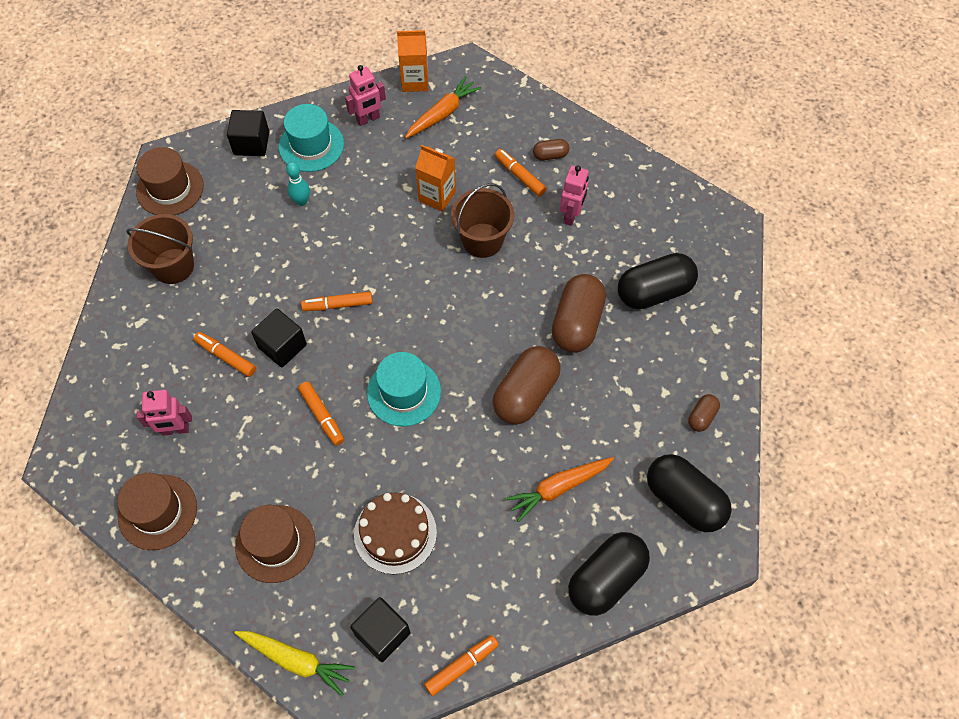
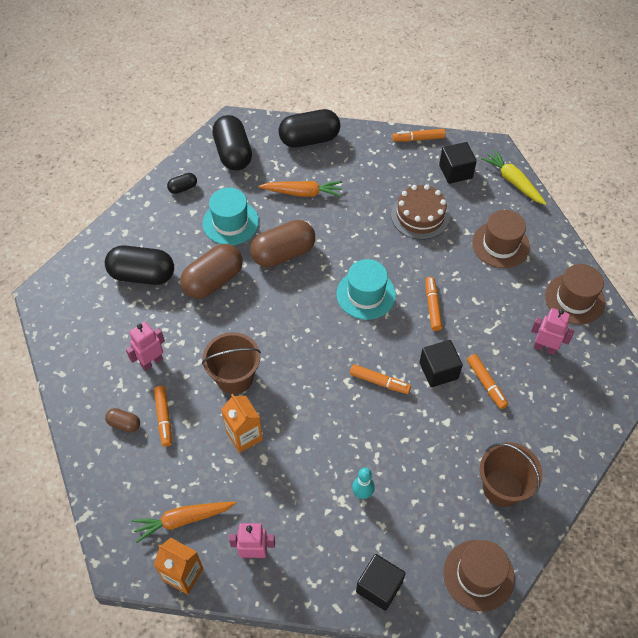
camera: 150 degrees left, 5 degrees down
(311, 145) = (323, 552): turquoise hat -> turquoise hat (230, 222)
(702, 417) = (183, 188): brown capsule -> black capsule

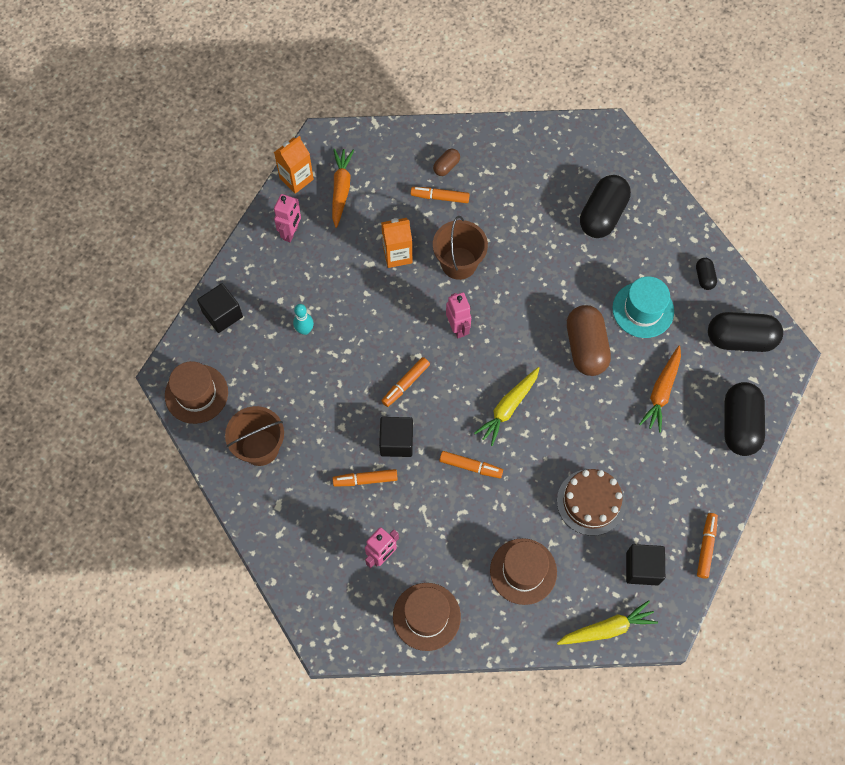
camera: 110 degrees right, 10 degrees up
(151, 362) = (501, 201): pink robot -> pink robot (458, 328)
(213, 281) = (574, 274): brown capsule -> none
(366, 294) = (508, 408): turquoise hat -> yellow carrot

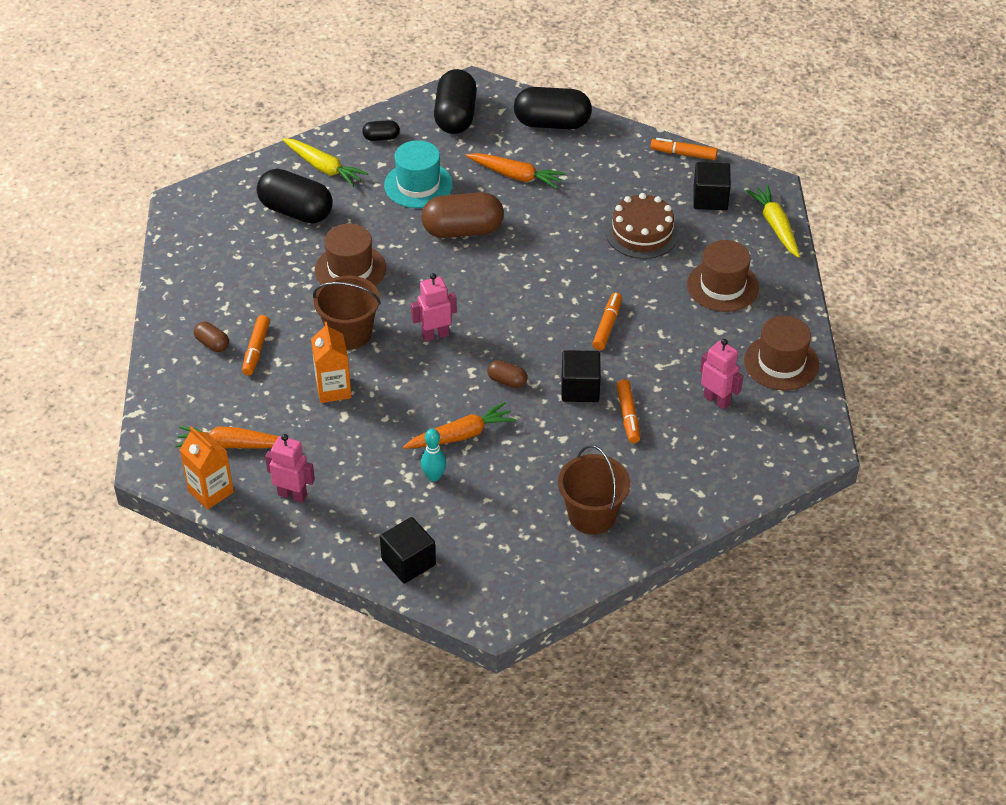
camera: 90 degrees left, 20 degrees down
(196, 394) = (521, 584): brown hat -> brown hat (350, 269)
(347, 349) = (461, 435): none -> orange carrot
(405, 384) = (507, 381): orange marker -> brown capsule
(508, 408) = (536, 294): yellow carrot -> yellow carrot (324, 168)

